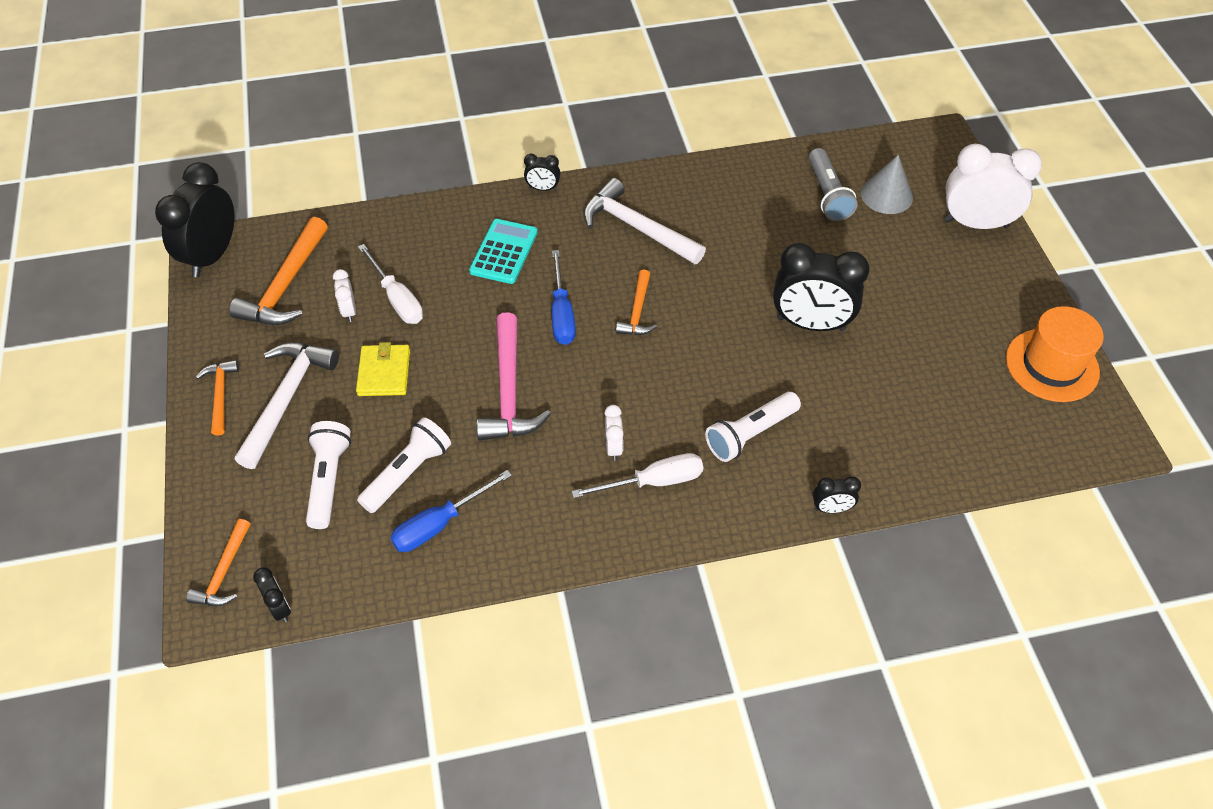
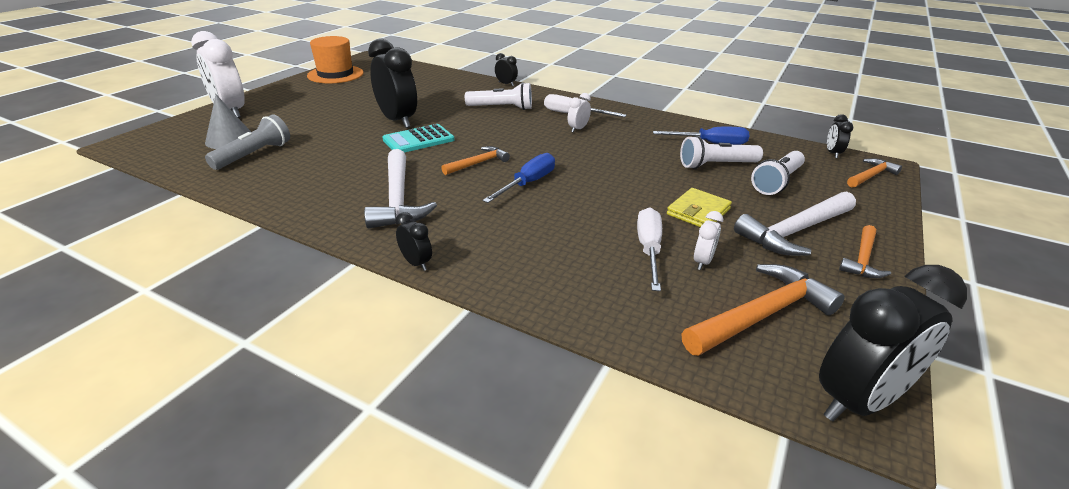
camera: 140 degrees left, 20 degrees down
(504, 252) = (519, 235): turquoise calculator -> turquoise calculator (418, 140)
(509, 391) = (612, 168): pink hammer -> none

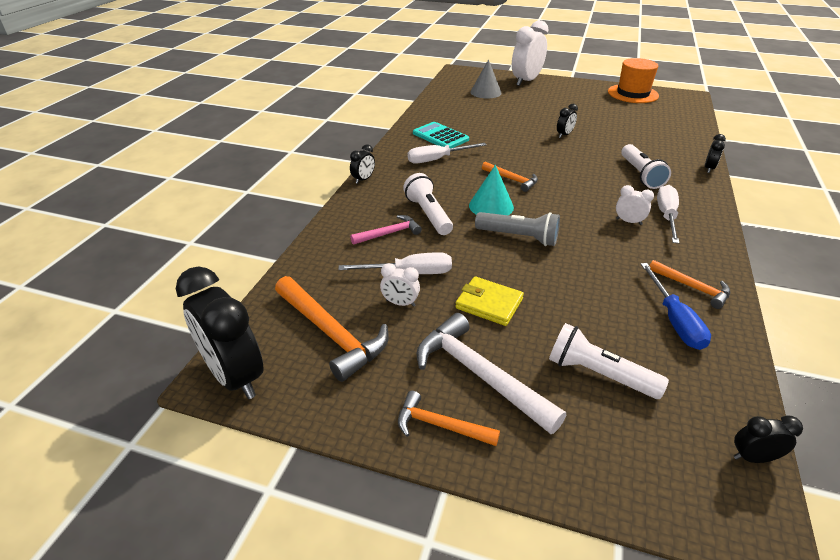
camera: 80 degrees right, 5 degrees up
(254, 155) = (469, 104): grey flashlight -> grey flashlight (519, 237)
(397, 120) = (564, 135): black clock -> black clock, size x0.46
(398, 199) = (437, 159): white hammer -> white screwdriver
(418, 140) = (535, 149): turquoise calculator -> turquoise calculator (440, 136)
(528, 183) = (491, 206): blue screwdriver -> turquoise cone
(565, 255) = (389, 233): none -> pink hammer
(716, 165) = (611, 322): white flashlight -> white flashlight (428, 214)
(871, 176) = (696, 494): orange hammer -> orange hammer (692, 287)

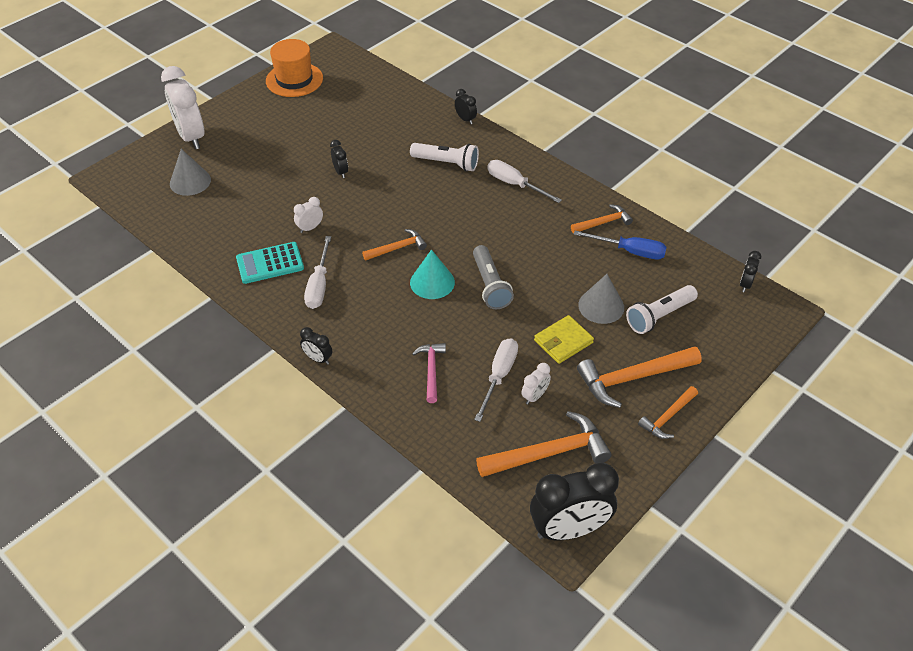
camera: 65 degrees left, 10 degrees up
(363, 179) = (318, 359): black clock -> black clock turned 150 degrees clockwise
(428, 214) = (417, 331): white flashlight -> none
(479, 374) = (632, 378): white hammer -> orange hammer
(519, 237) = (490, 285): grey flashlight -> grey flashlight turned 120 degrees clockwise
(565, 319) = (601, 306): none -> grey cone
(628, 221) = (509, 209): white clock -> white clock (310, 228)

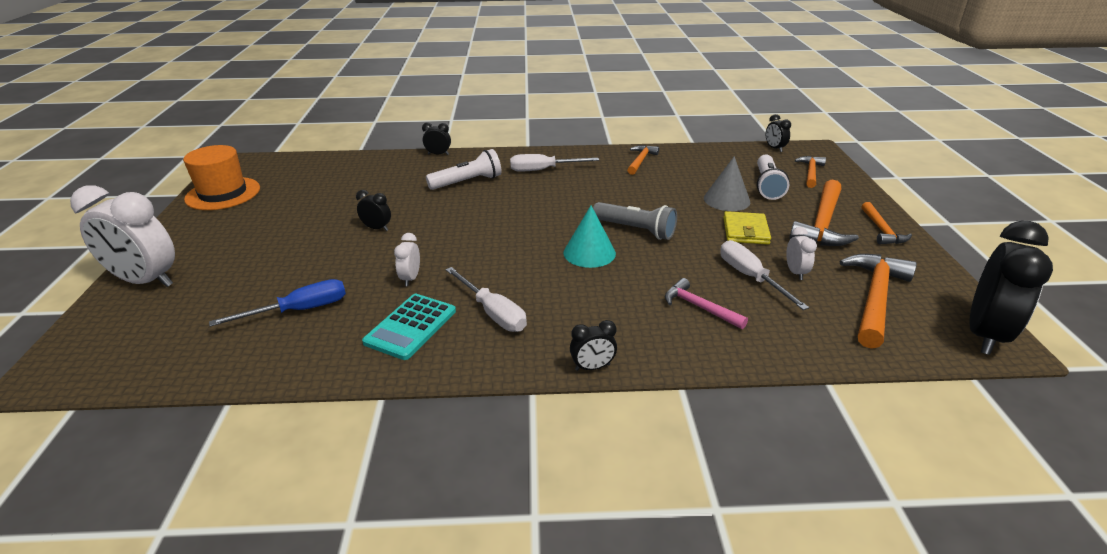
camera: 45 degrees left, 15 degrees down
(190, 181) = (198, 315): grey cone -> none
(397, 248) = (520, 248): orange hammer -> orange hammer (810, 172)
(630, 251) = (685, 166): blue screwdriver -> blue screwdriver (299, 310)

